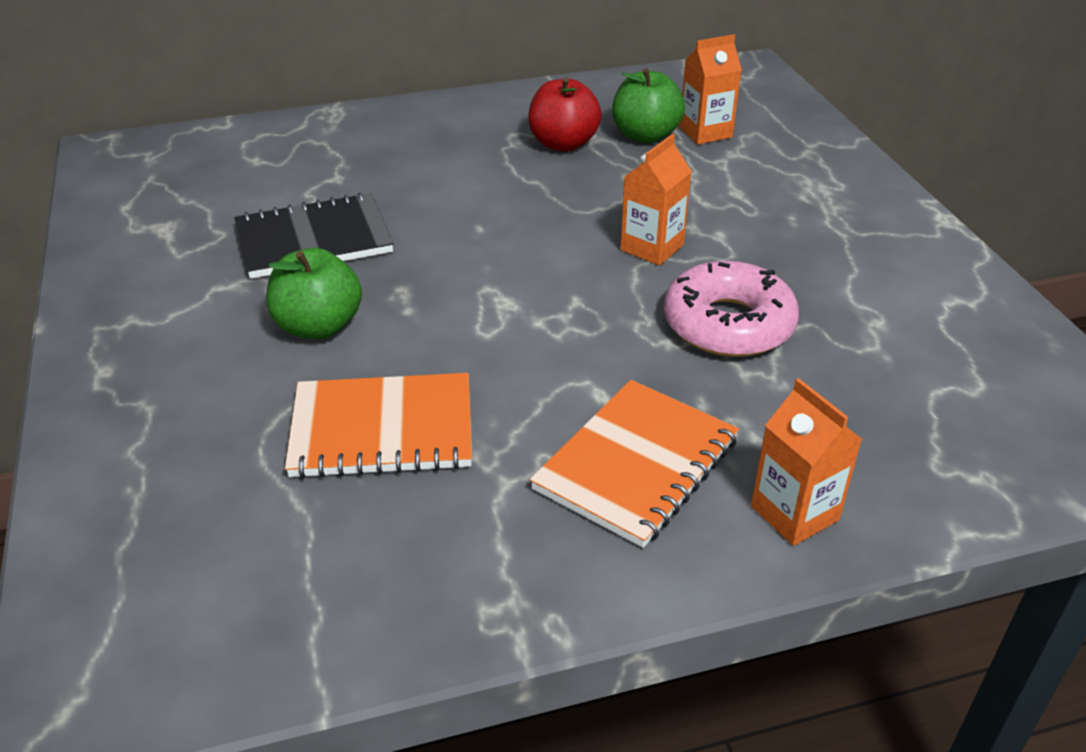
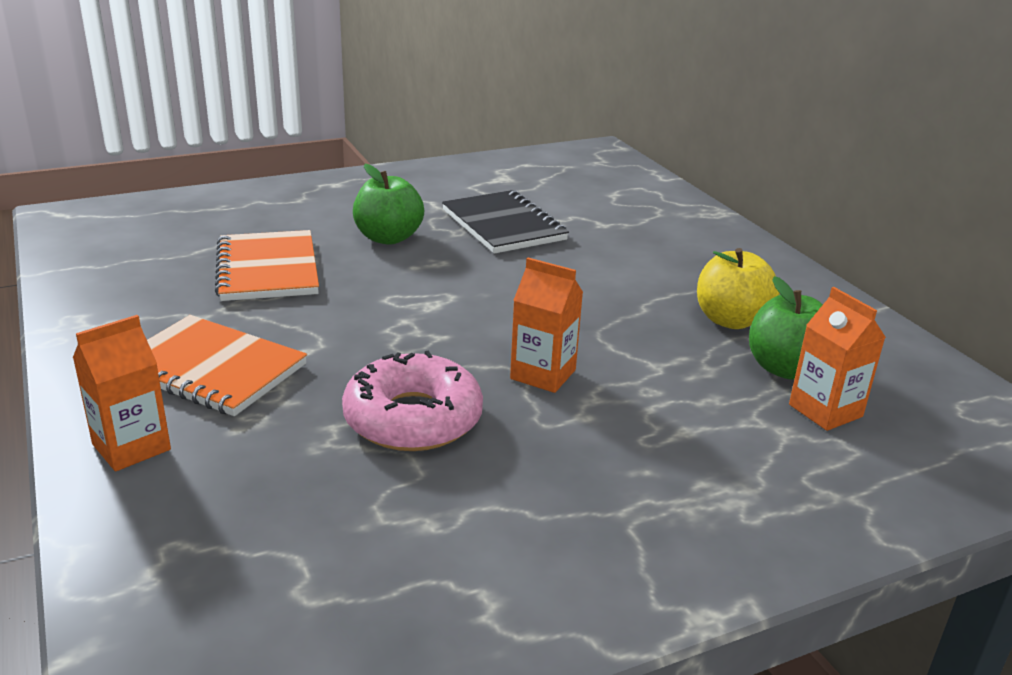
camera: 80 degrees right, 10 degrees down
(563, 144) = (731, 320): red apple -> yellow apple

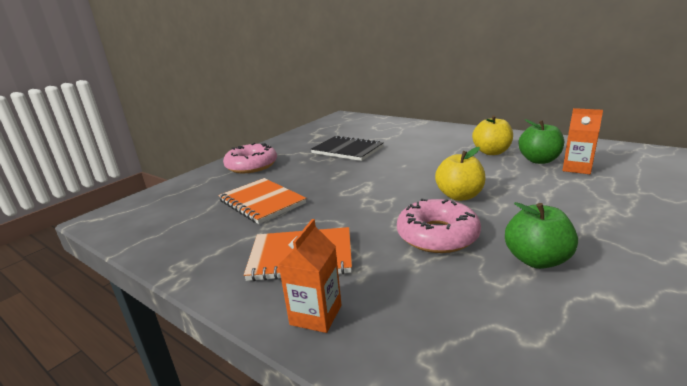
camera: 25 degrees left, 5 degrees down
(333, 201) = (251, 165): none -> pink donut
(388, 238) = (303, 170): green apple -> green apple (536, 260)
(543, 374) = (459, 196): orange carton -> yellow apple

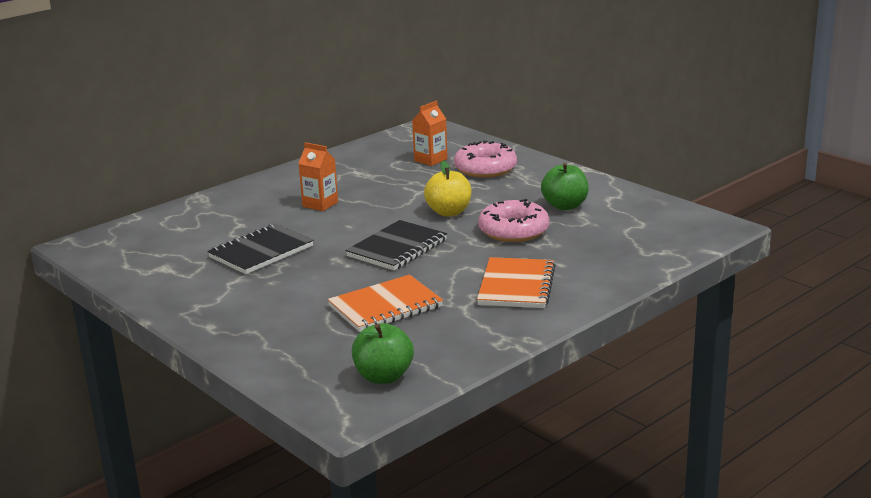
camera: 80 degrees left, 0 degrees up
(251, 165) = (249, 317): pink donut -> pink donut (485, 169)
(316, 315) = (597, 282): orange carton -> orange carton (320, 204)
(369, 188) = (397, 248): none -> black notebook
(491, 152) = (356, 181): yellow apple -> none
(539, 160) = (399, 168): green apple -> green apple (383, 377)

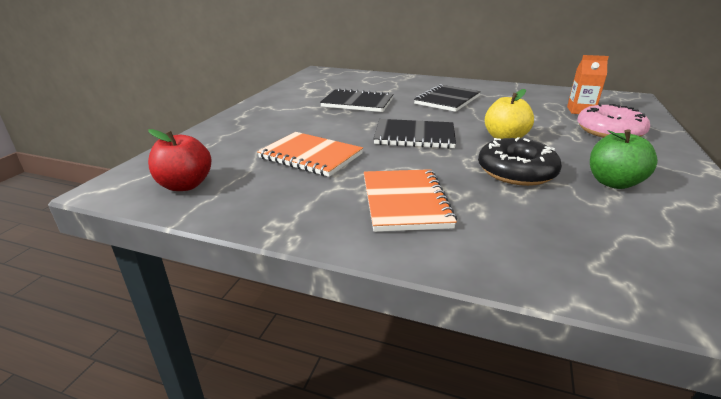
camera: 60 degrees right, 5 degrees up
(320, 204) = (447, 100): orange carton -> black notebook
(383, 377) = (185, 185): green apple -> red apple
(513, 231) = (516, 171): pink donut -> black donut
(516, 286) = (405, 202): orange notebook -> orange notebook turned 75 degrees counterclockwise

